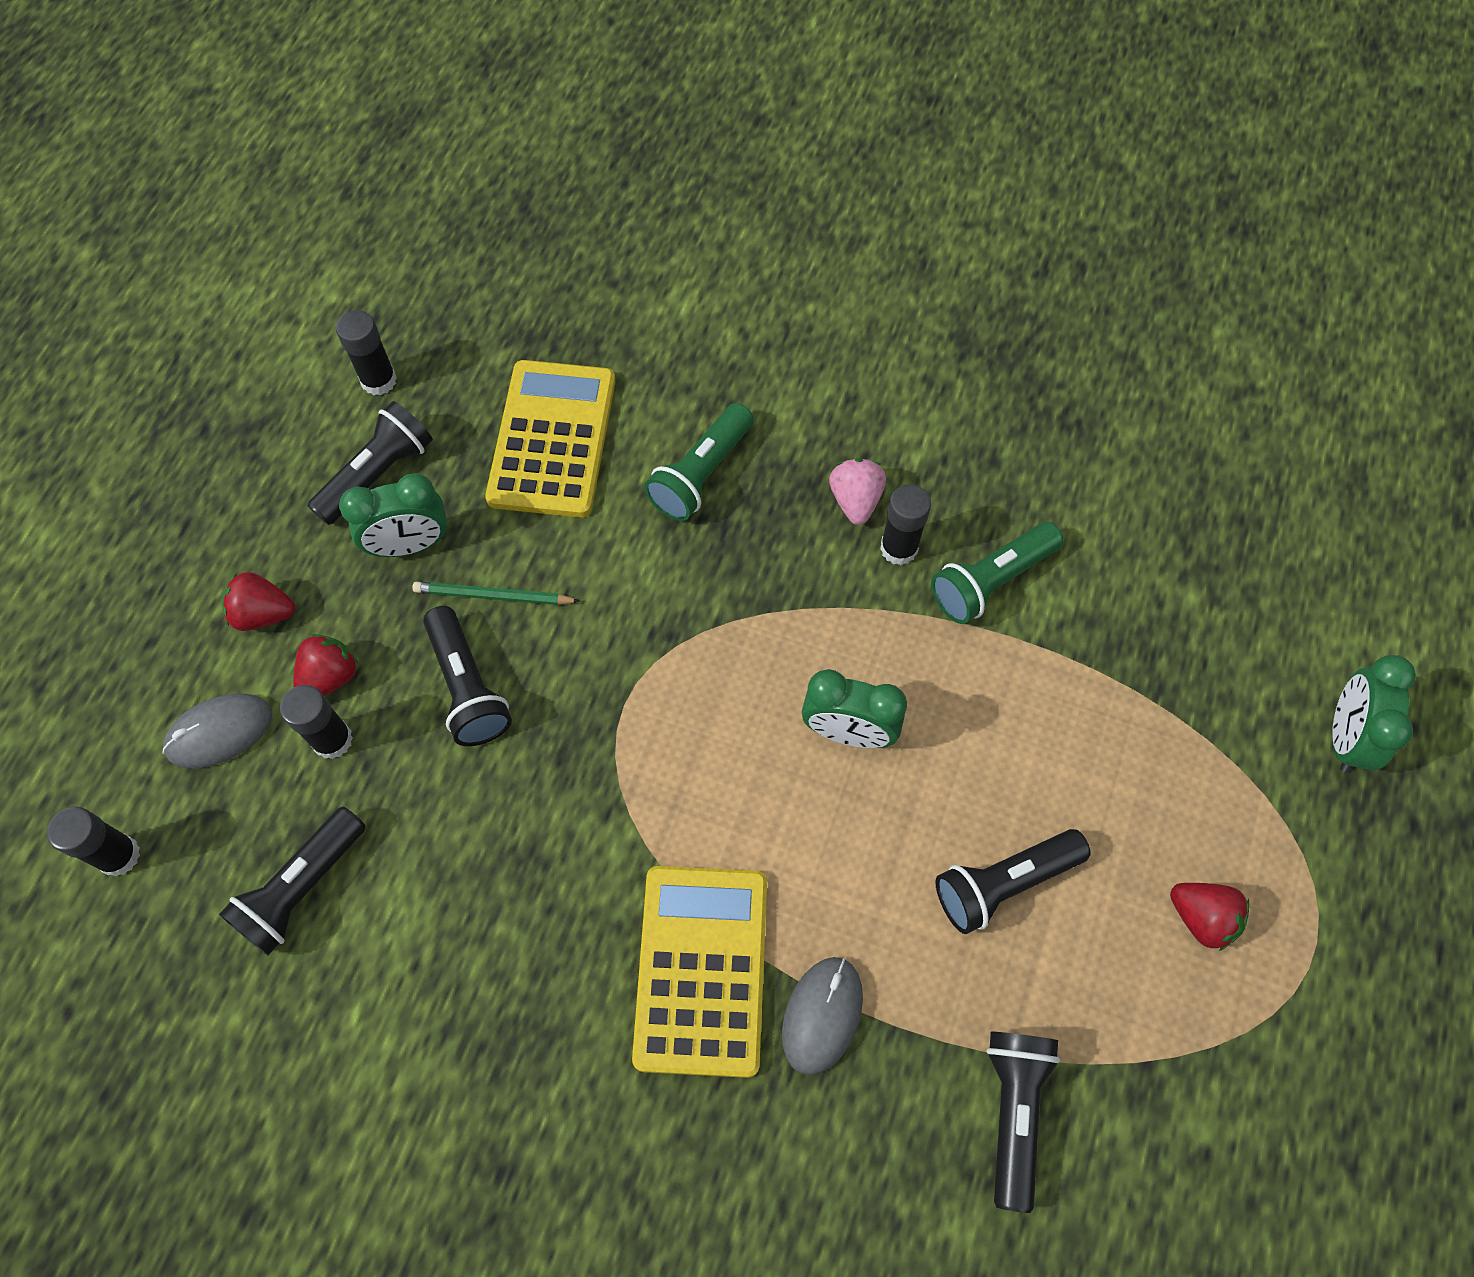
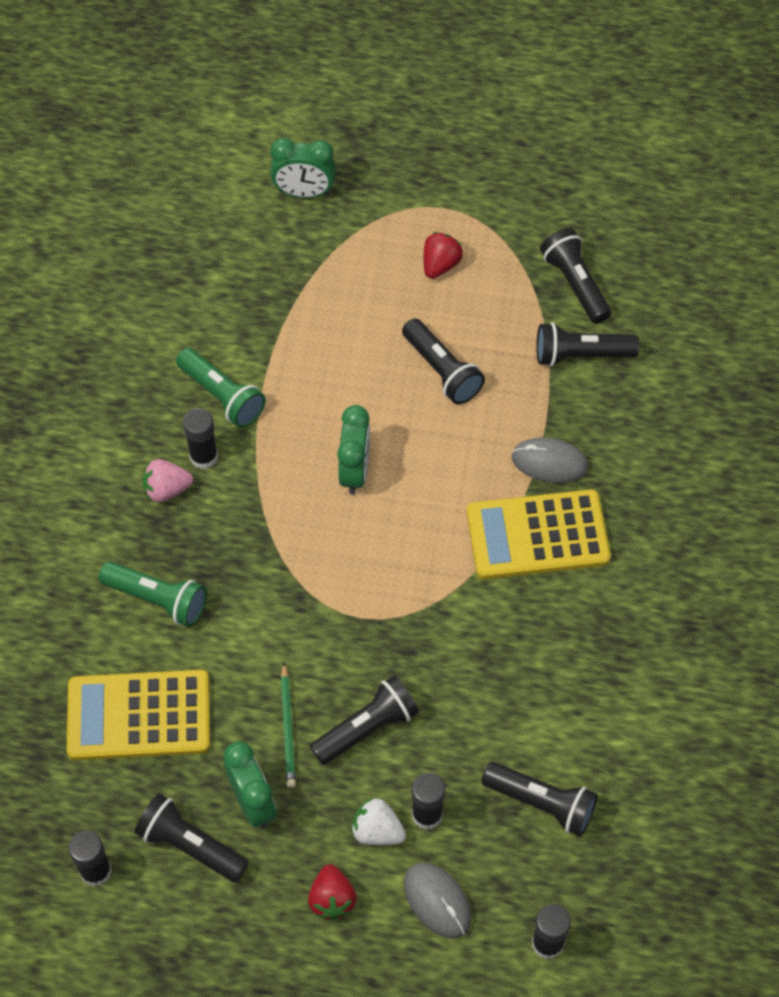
camera: 100 degrees left, 5 degrees down
(330, 677) = (377, 831): red strawberry -> white strawberry
(1155, 1135) = (575, 284): none -> black flashlight

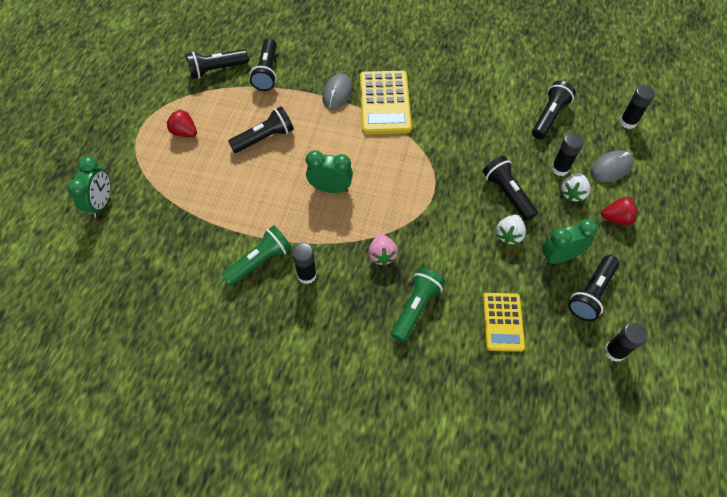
camera: 85 degrees left, 0 degrees up
(139, 716) = (503, 322): yellow calculator -> yellow calculator, size x0.63
(167, 490) = (330, 299): pink strawberry -> pink strawberry (382, 255)
(288, 728) = (509, 235): green pencil -> white strawberry

